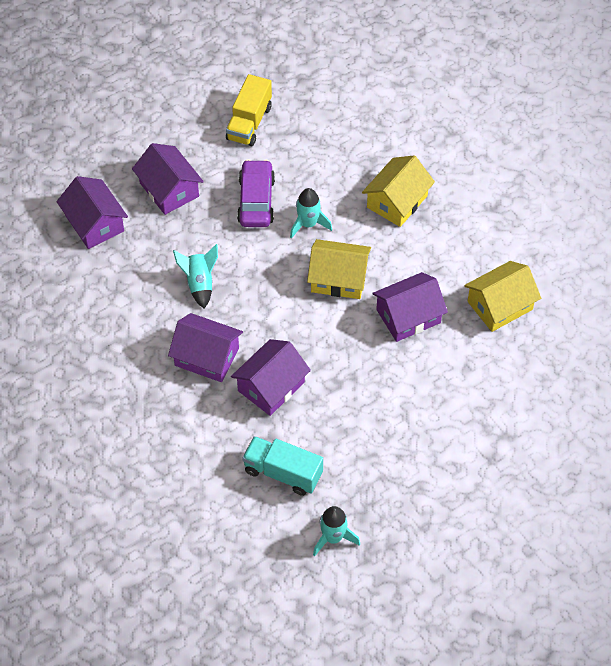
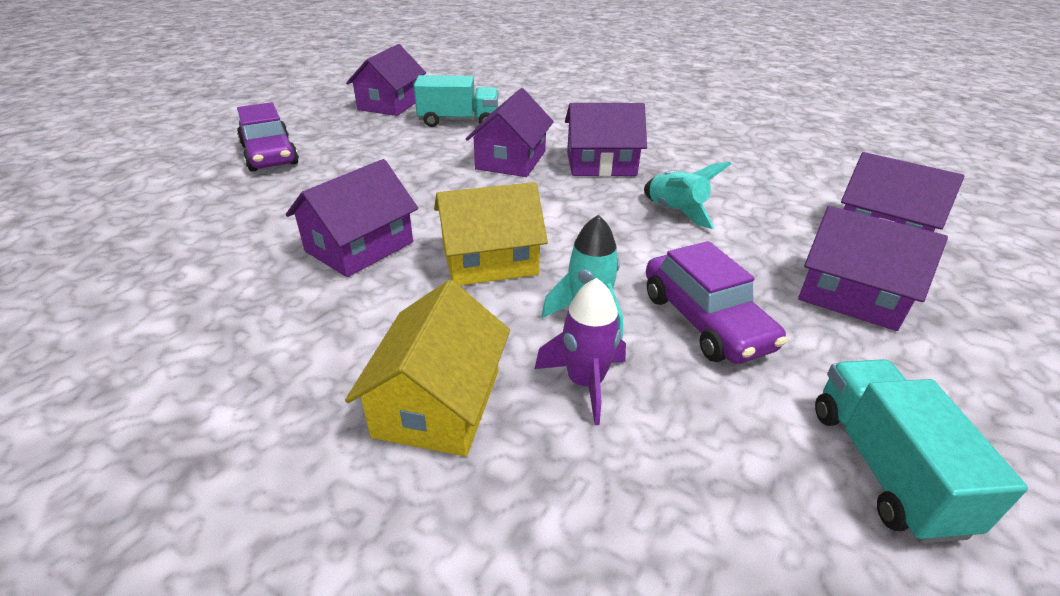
camera: 155 degrees right, 20 degrees down
(249, 123) = (883, 467): yellow truck -> turquoise truck
(333, 190) = (585, 382): none -> purple rocket
(333, 537) = (390, 104): turquoise rocket -> purple house
(455, 461) = (270, 155): none -> purple car
(500, 305) = (195, 293): yellow house -> none

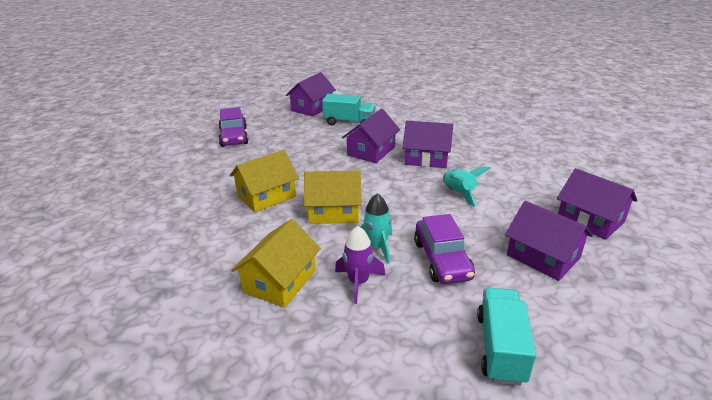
camera: 15 degrees right, 5 degrees down
(359, 247) = (266, 196): purple house -> yellow house

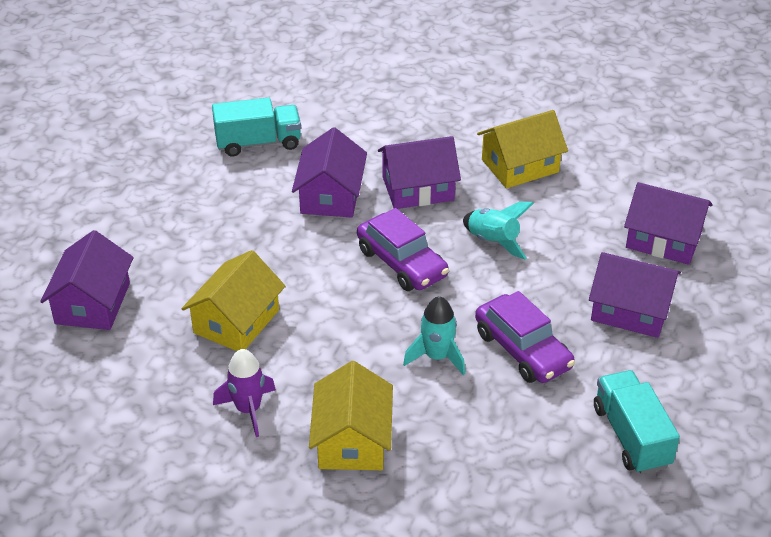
camera: 25 degrees left, 10 degrees up
(234, 137) = (90, 222): purple car -> purple car (402, 263)
(312, 108) = (172, 123): purple house -> purple house (93, 303)
(334, 211) = (348, 319): yellow house -> yellow house (520, 166)
(358, 282) = (445, 411): purple rocket -> purple rocket (248, 409)

